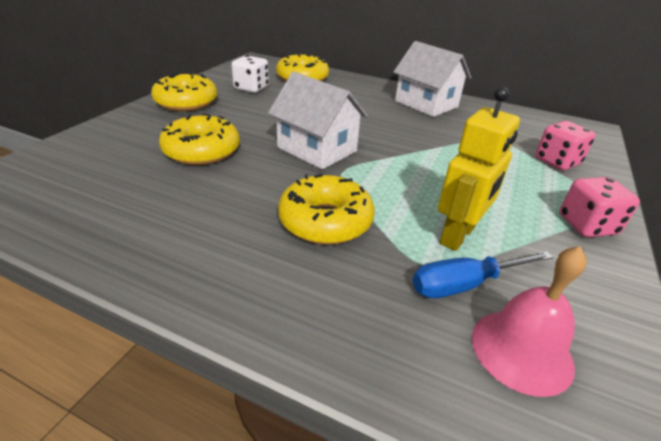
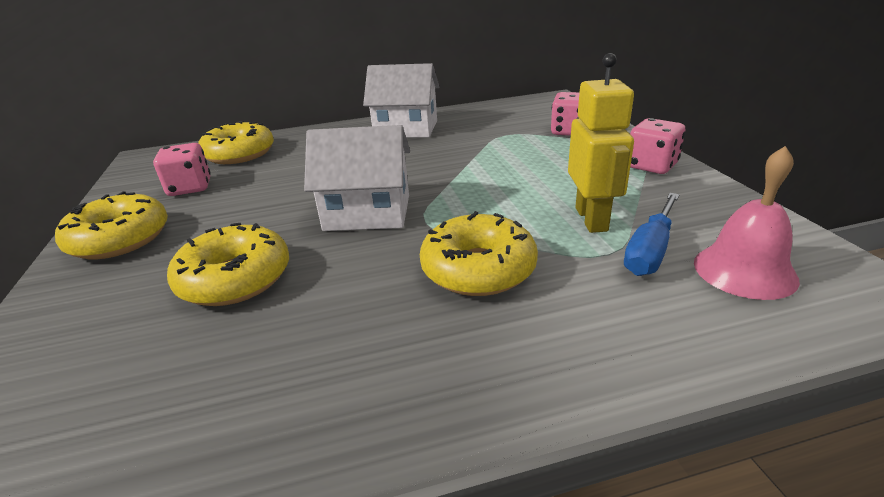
camera: 35 degrees left, 5 degrees down
(251, 88) = (190, 188): white dice -> pink dice

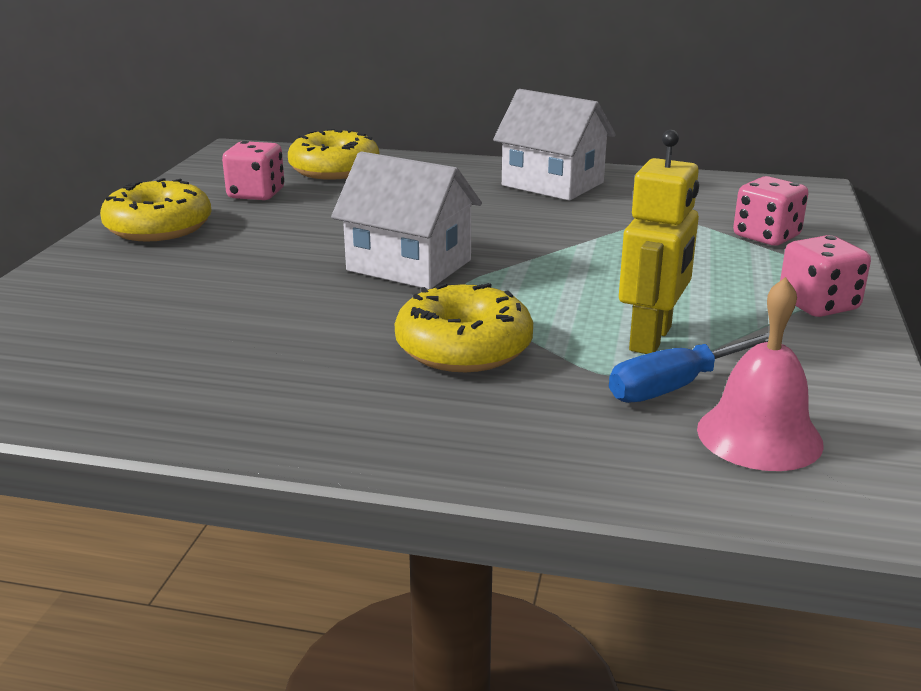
camera: 25 degrees right, 5 degrees down
(235, 279) = (230, 290): yellow donut -> none

